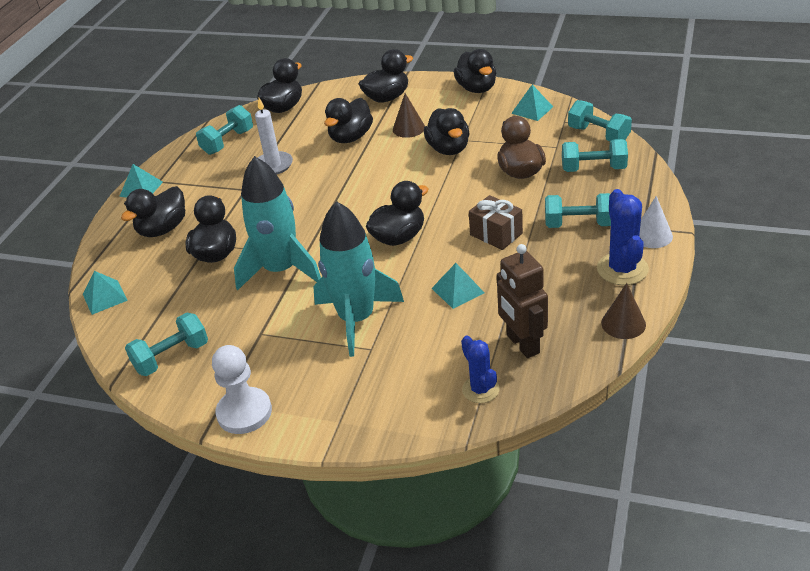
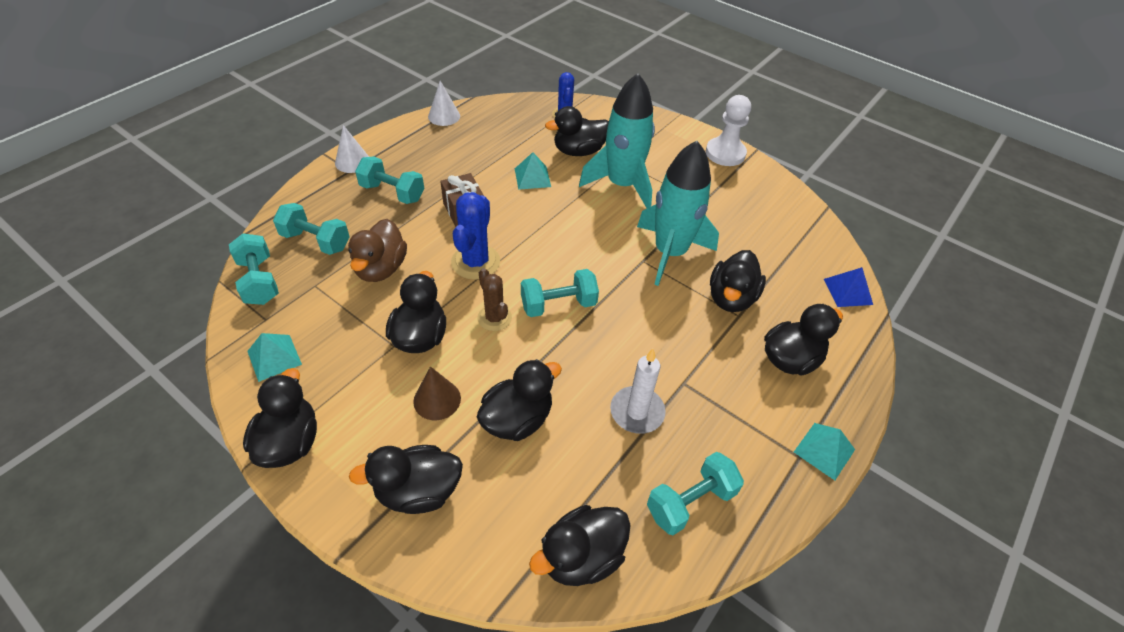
camera: 165 degrees left, 10 degrees up
(105, 297) = (848, 291): turquoise pyramid -> blue pyramid
(171, 357) = (778, 209): turquoise dumbbell -> turquoise dumbbell (558, 305)
(399, 237) = (548, 243): black duck -> black duck (579, 151)
(404, 175) = (494, 318): none -> brown cactus
(522, 344) = (518, 127): brown robot -> none
(622, 269) = (403, 147): blue cactus -> blue cactus (475, 262)
(623, 323) = (444, 116): brown cone -> white cone

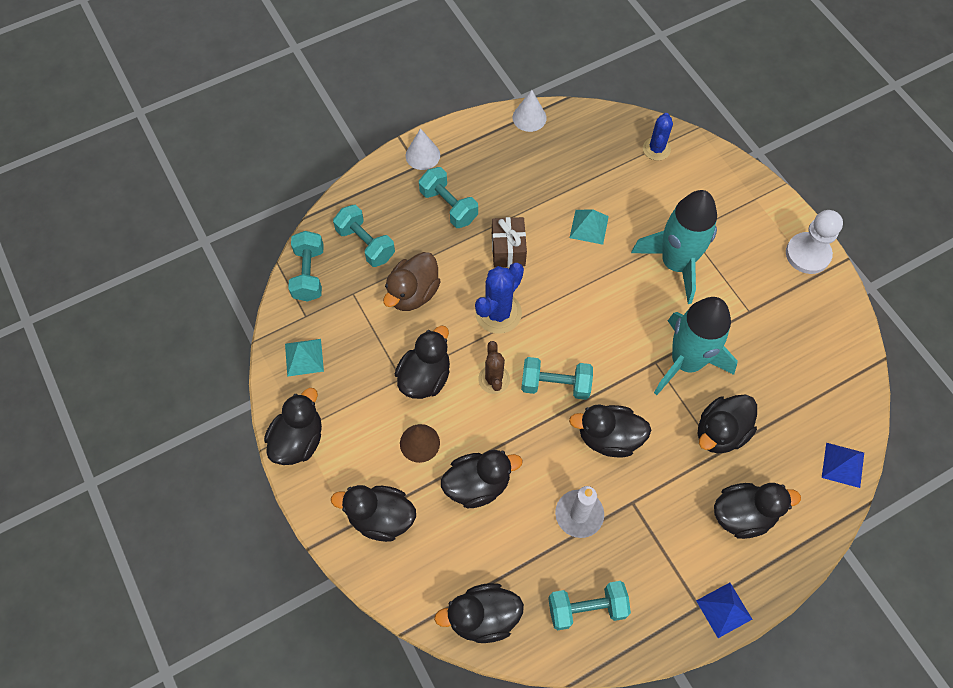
camera: 25 degrees right, 15 degrees up
(579, 151) = (650, 206): black duck -> black duck (608, 437)
(824, 451) = (724, 610): turquoise pyramid -> blue pyramid

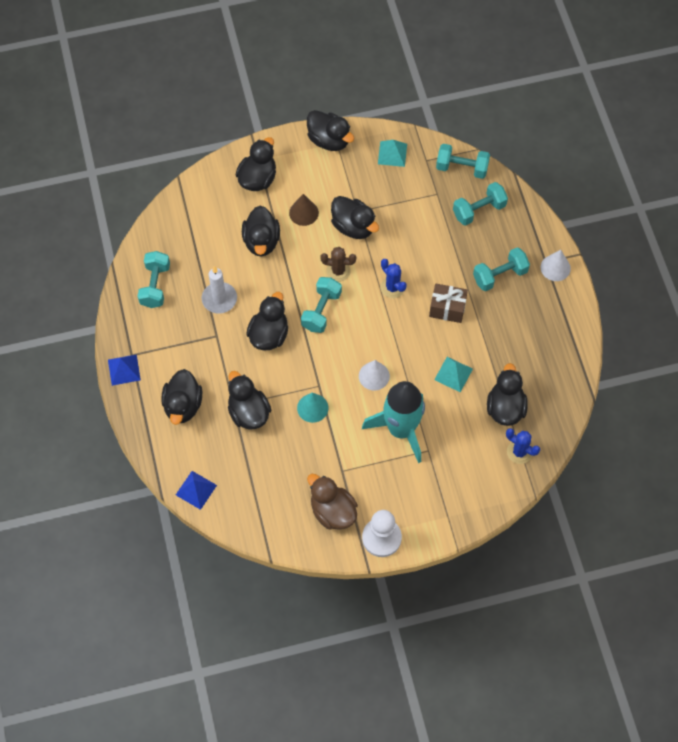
camera: 105 degrees right, 0 degrees up
(413, 293) = (426, 233): brown duck -> brown duck (332, 511)
(483, 617) = (172, 223): black duck -> black duck (505, 408)
(498, 313) = (392, 287): blue cactus -> blue cactus, size x0.66
(529, 117) = (577, 359): white cone -> white cone (374, 376)
(686, 362) = (312, 408): turquoise rocket -> turquoise cone

